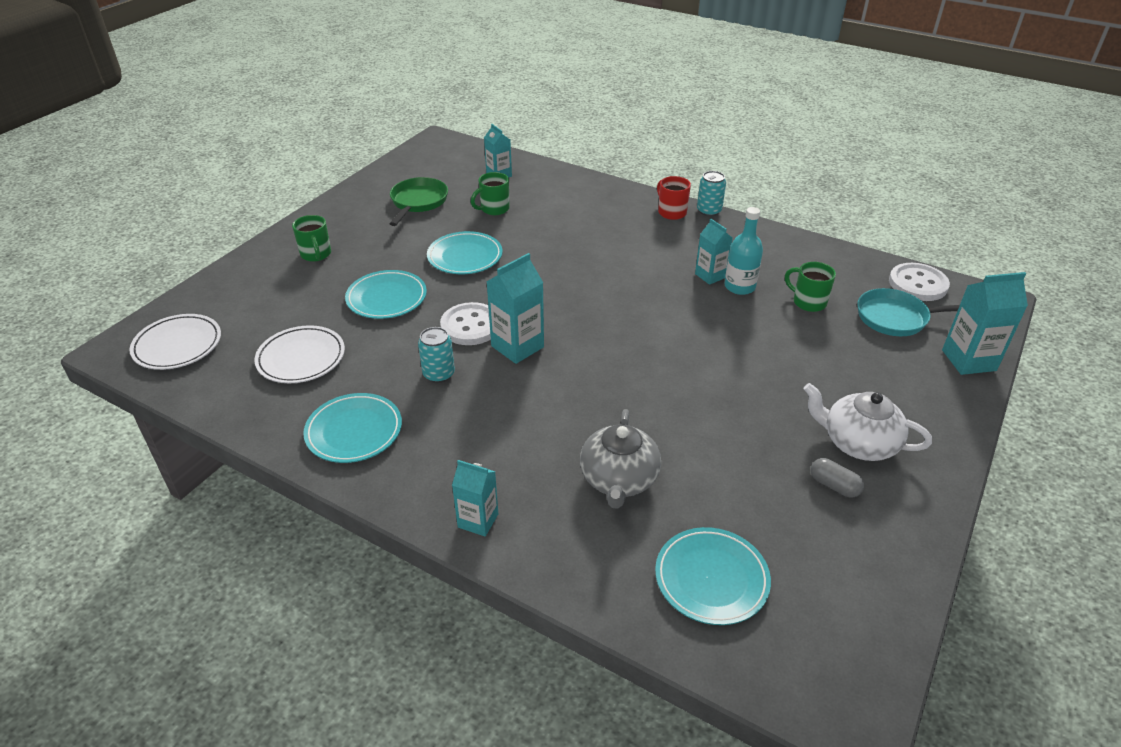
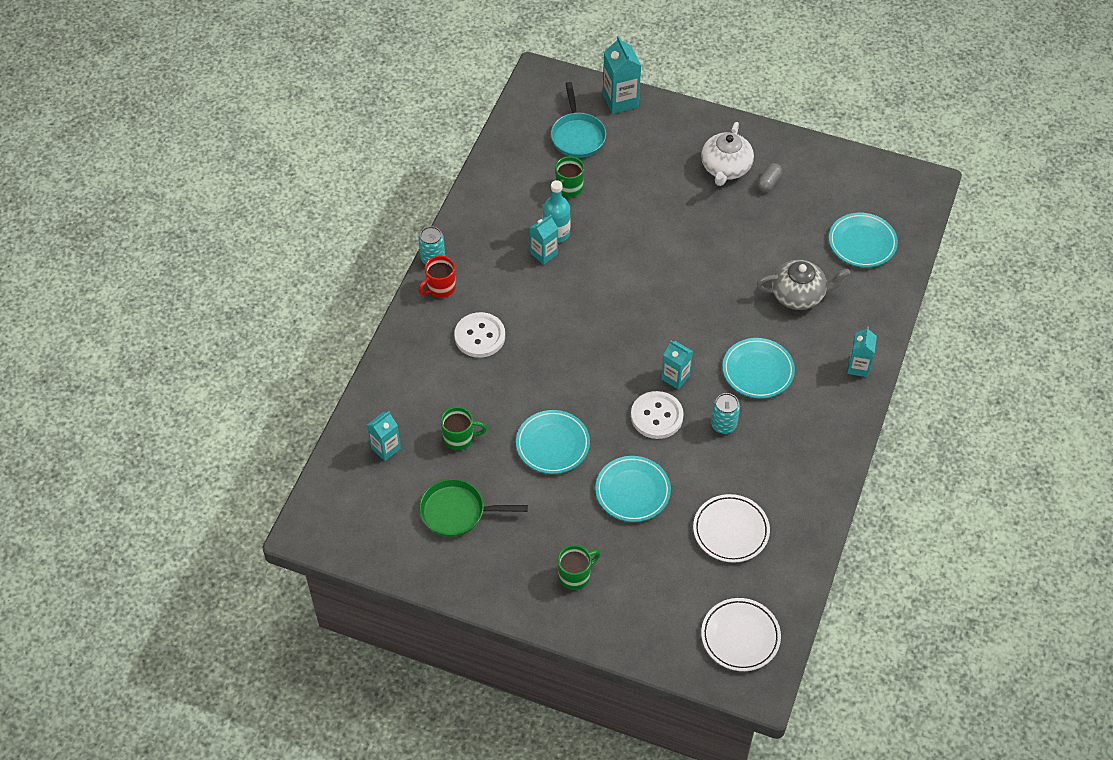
camera: 100 degrees left, 15 degrees up
(354, 431) = (802, 464): turquoise plate -> turquoise plate (758, 370)
(494, 209) = (460, 438): green mug -> green mug turned 45 degrees counterclockwise
(517, 346) = (675, 377): turquoise carton -> turquoise carton, size x0.65
(918, 284) = (527, 118): white button -> white button (480, 336)

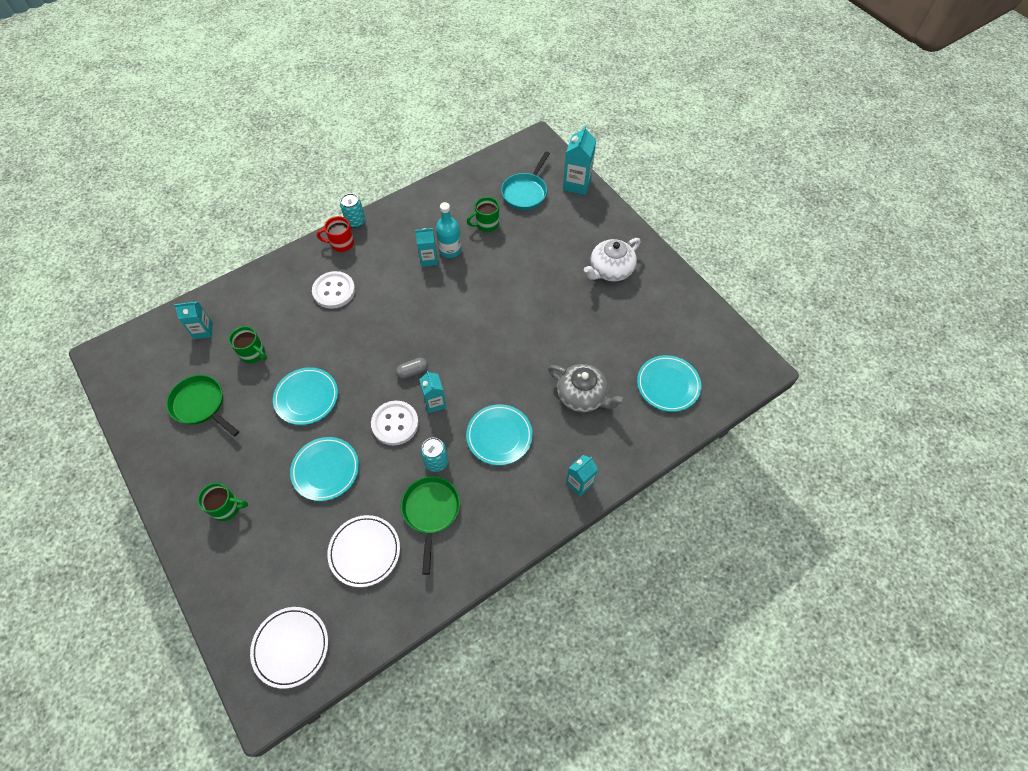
camera: 35 degrees right, 5 degrees up
(757, 465) = (431, 512): none -> green pan
(768, 182) = (633, 298): grey capsule -> grey capsule (412, 372)

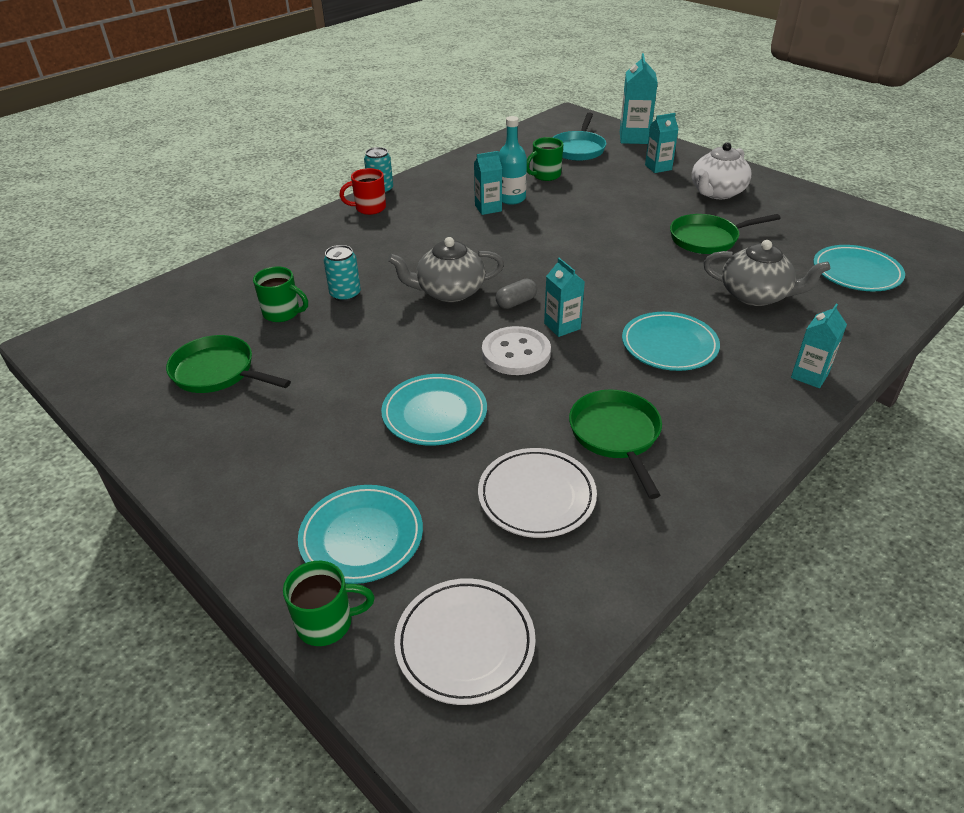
camera: 10 degrees left, 20 degrees down
(203, 330) = (202, 301): turquoise carton -> turquoise carton (658, 167)
(227, 508) = (292, 478): green mug -> green mug (327, 623)
(306, 397) = (376, 344): turquoise plate -> turquoise plate (361, 537)
(334, 291) = (375, 246): white button -> none
(370, 352) = (449, 292): none -> grey teapot
(436, 462) = (595, 382): turquoise can -> turquoise can (345, 294)
(577, 326) = (707, 239): none -> green pan

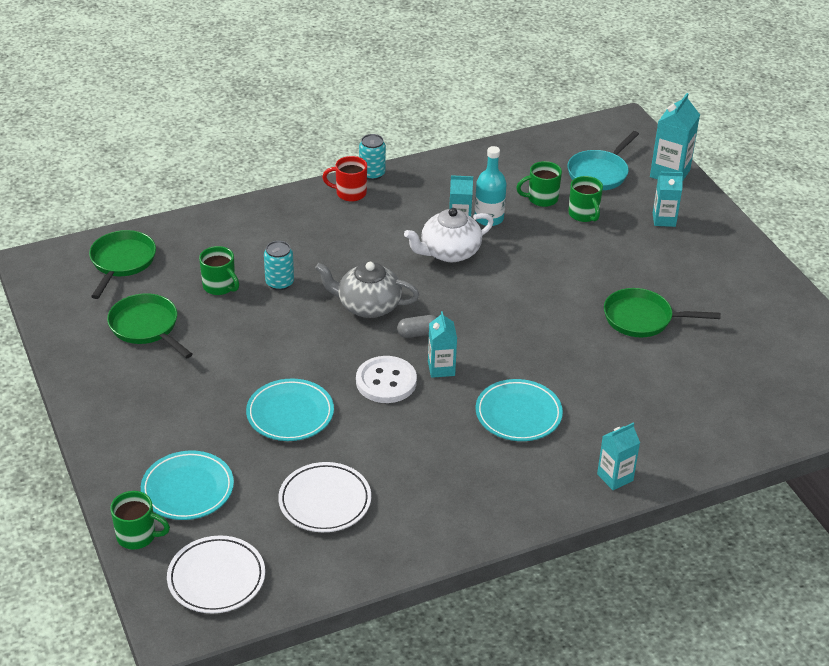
camera: 20 degrees right, 0 degrees up
(590, 178) = (584, 214): none -> green mug
(616, 435) = (416, 475): green pan -> green pan (122, 262)
(716, 192) = (698, 267): white teapot -> white teapot (449, 252)
(756, 295) = (636, 390): grey teapot -> none
(856, 272) = (753, 396): turquoise plate -> none

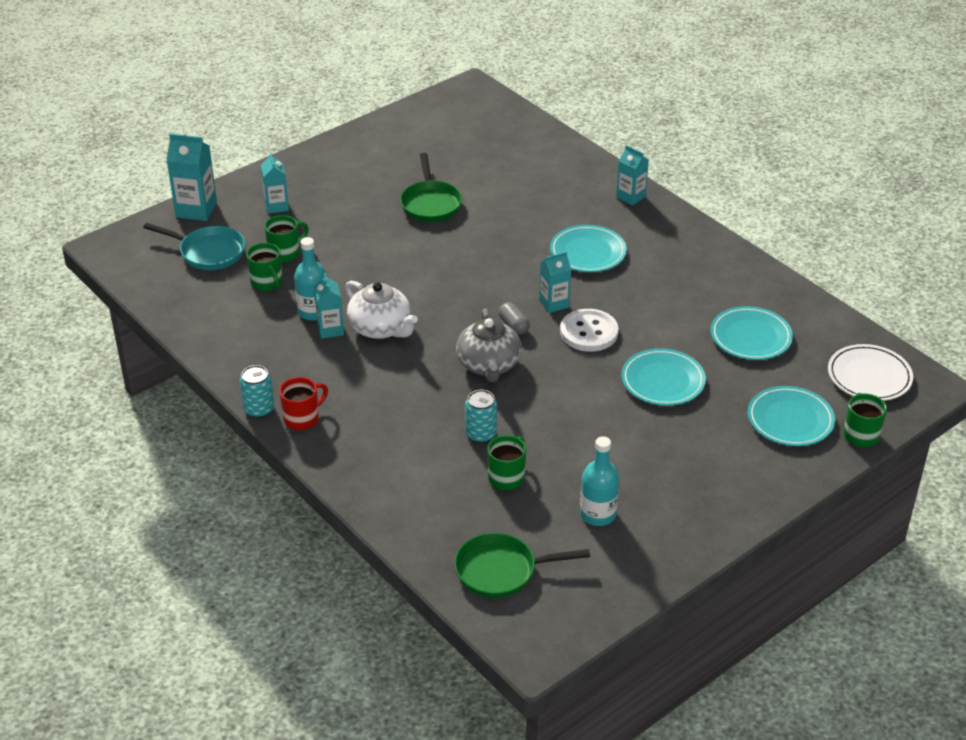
camera: 105 degrees left, 0 degrees up
(146, 327) = (598, 514): green pan -> turquoise bottle
(325, 501) = (750, 337): white plate -> turquoise plate
(350, 193) = (302, 418): red mug -> red mug turned 120 degrees counterclockwise

